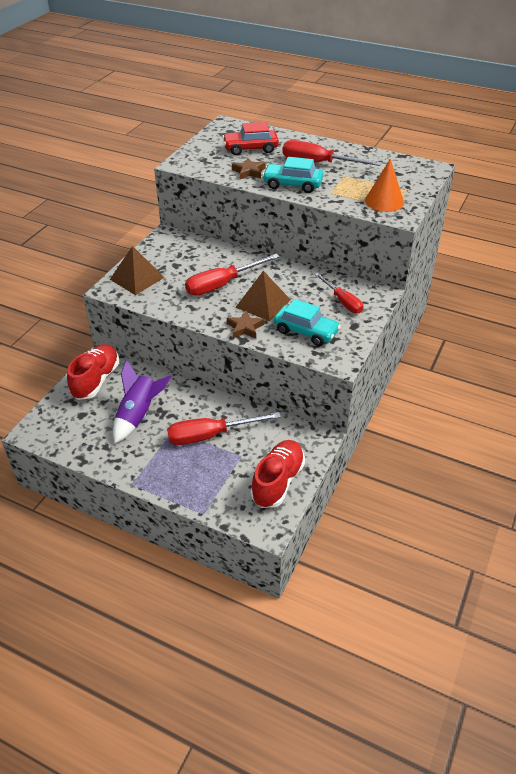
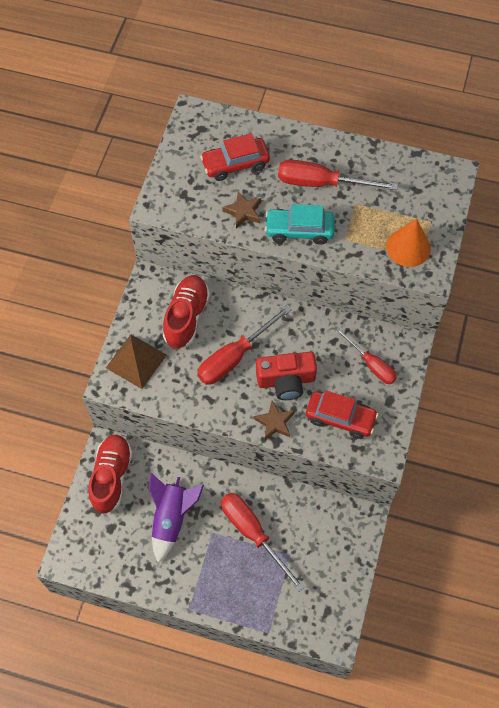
camera: 10 degrees left, 20 degrees up
(210, 435) = (253, 533): red screwdriver -> red screwdriver turned 75 degrees clockwise
(263, 303) = (286, 380): brown pyramid -> red camera
(278, 481) = (333, 581): red shoe -> red shoe (186, 317)
(306, 331) = (340, 418): turquoise car -> red car

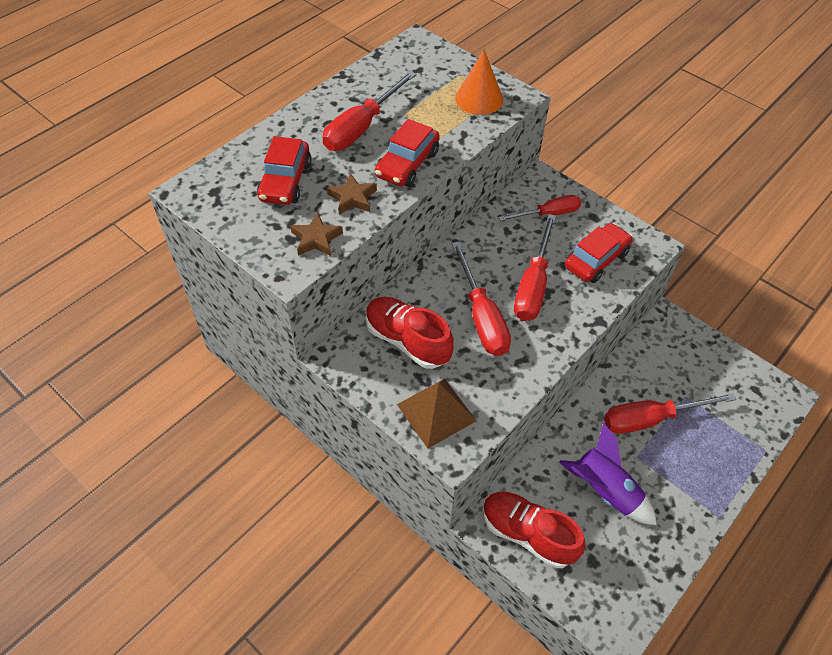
camera: 65 degrees left, 10 degrees down
(274, 422) = (577, 314): brown star -> brown star (316, 239)
(286, 380) = (533, 285): red camera -> red screwdriver
(299, 230) = (407, 164): turquoise car -> red car

